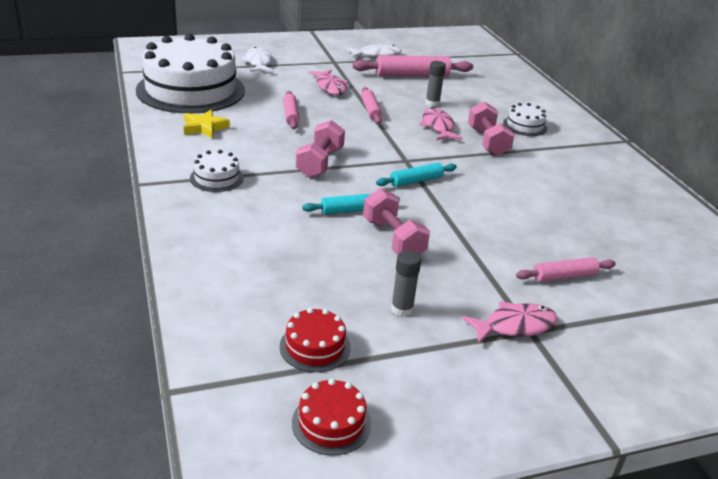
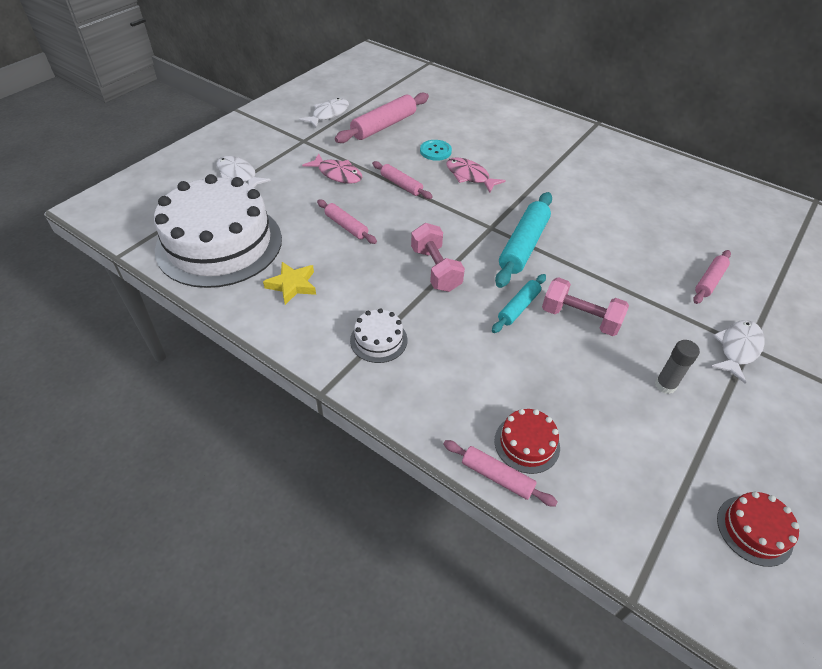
camera: 35 degrees left, 15 degrees up
(182, 280) = (497, 476): none -> pink rolling pin
(315, 347) = (662, 467): red cake -> red cake (527, 443)
(416, 181) = (523, 246): turquoise rolling pin -> turquoise rolling pin, size x1.72
(432, 103) = (435, 151): grey glue stick -> turquoise button
(487, 142) = (520, 174): pink dumbbell -> none
(515, 326) = (737, 349): pink fish -> white fish
(525, 126) = (523, 142): white cake -> none

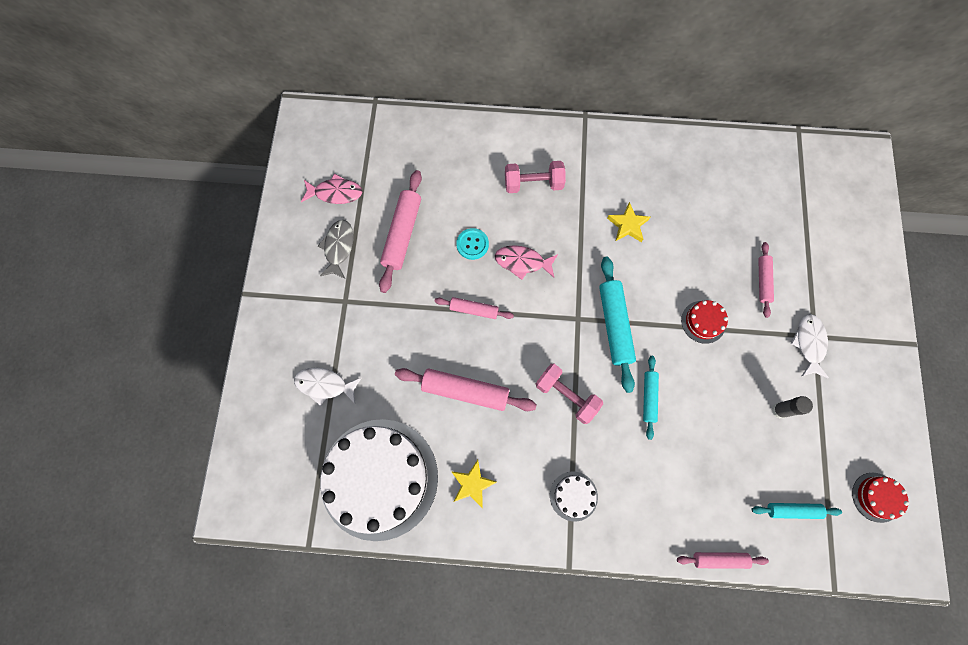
camera: 30 degrees left, 25 degrees up
(328, 114) = (338, 247): white fish -> grey fish
(337, 174) = (410, 329): pink fish -> pink fish (335, 193)
(346, 226) = (465, 391): pink rolling pin -> pink rolling pin, size x1.72
(527, 443) = (722, 520): red cake -> red cake (703, 322)
(580, 318) = (696, 381): pink dumbbell -> pink dumbbell (533, 184)
(588, 192) = (628, 225): none -> yellow star
(624, 481) = (792, 510): none -> turquoise rolling pin

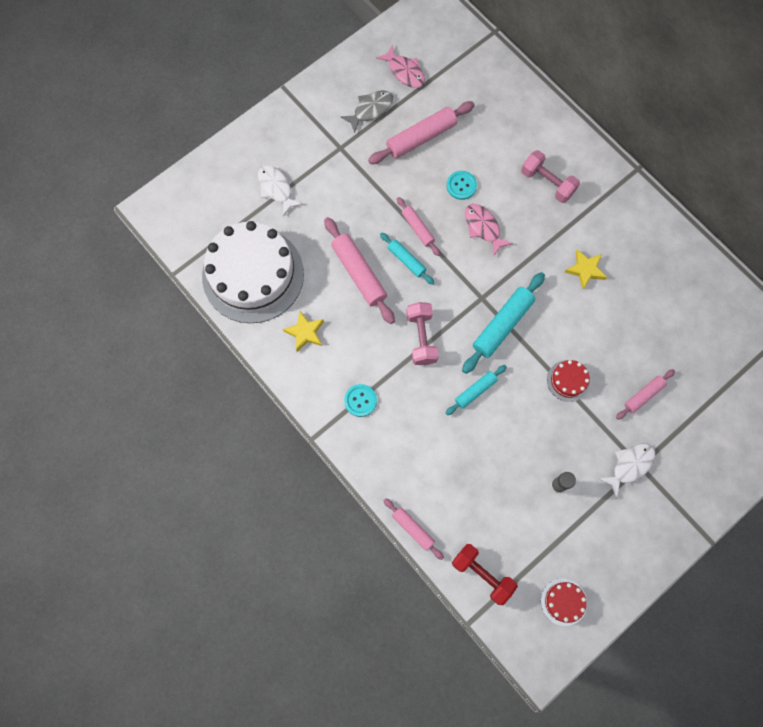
camera: 45 degrees right, 0 degrees up
(573, 496) = (360, 400): white cake -> turquoise button
(792, 510) = (495, 551): turquoise rolling pin -> turquoise rolling pin (406, 260)
(803, 539) = (482, 574): none -> red dumbbell

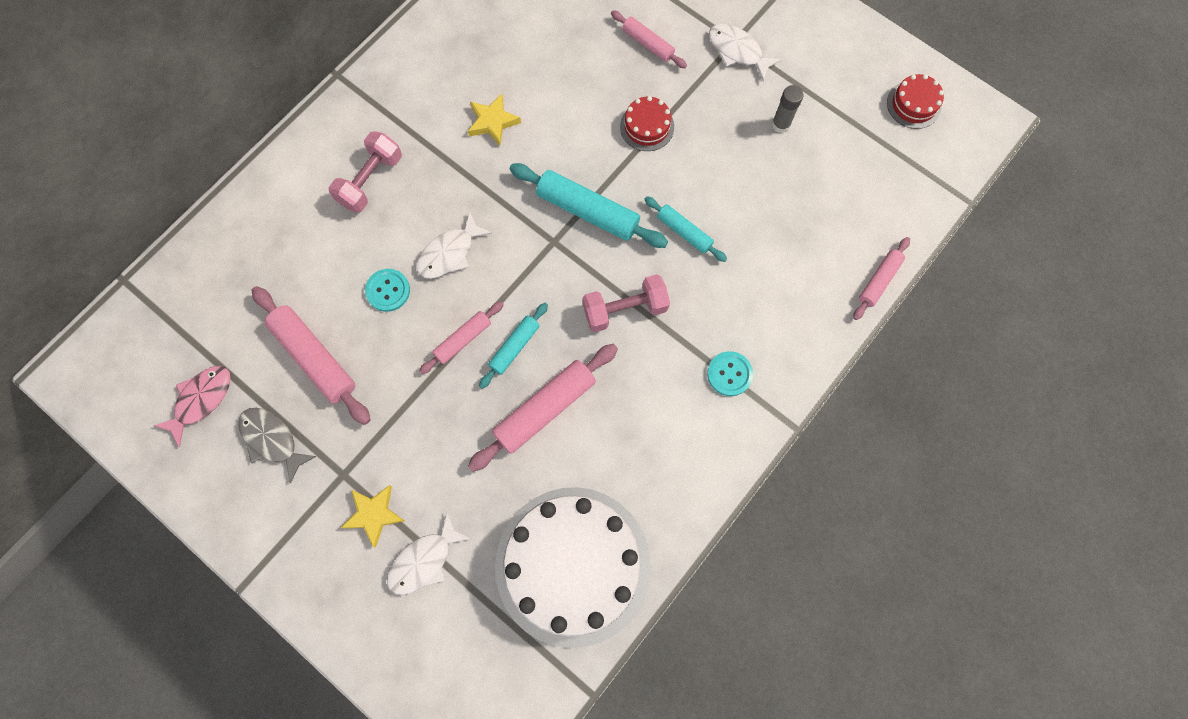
camera: 100 degrees left, 0 degrees up
(305, 332) = (648, 468): yellow star -> yellow star (374, 514)
(482, 574) = (909, 194): red dumbbell -> none
(483, 227) = (449, 253): pink fish -> white fish

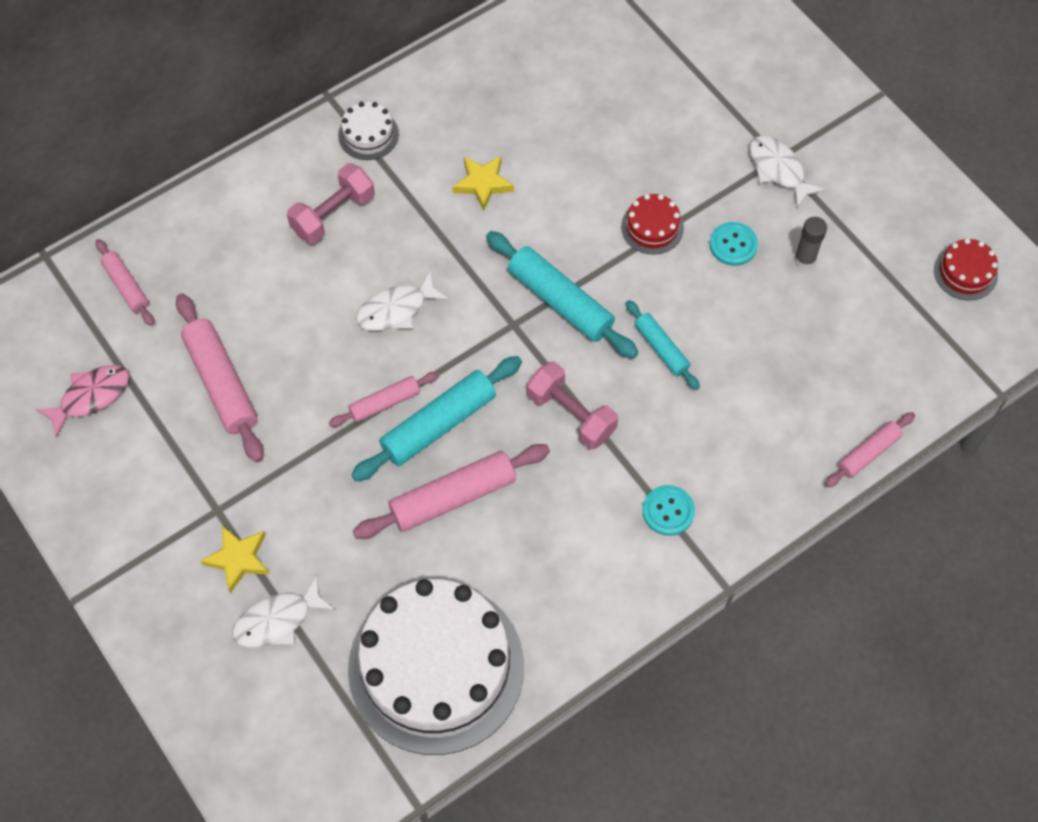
camera: 15 degrees right, 10 degrees down
(272, 440) = (153, 456): grey fish -> none
(381, 101) = (368, 134): none -> white cake
(388, 291) = (319, 333): turquoise button -> turquoise button (733, 245)
(514, 347) = (438, 424): turquoise rolling pin -> turquoise rolling pin, size x1.72
(625, 309) = (571, 414): pink dumbbell -> pink dumbbell turned 45 degrees clockwise
(648, 44) = (679, 140): pink rolling pin -> pink rolling pin (126, 286)

